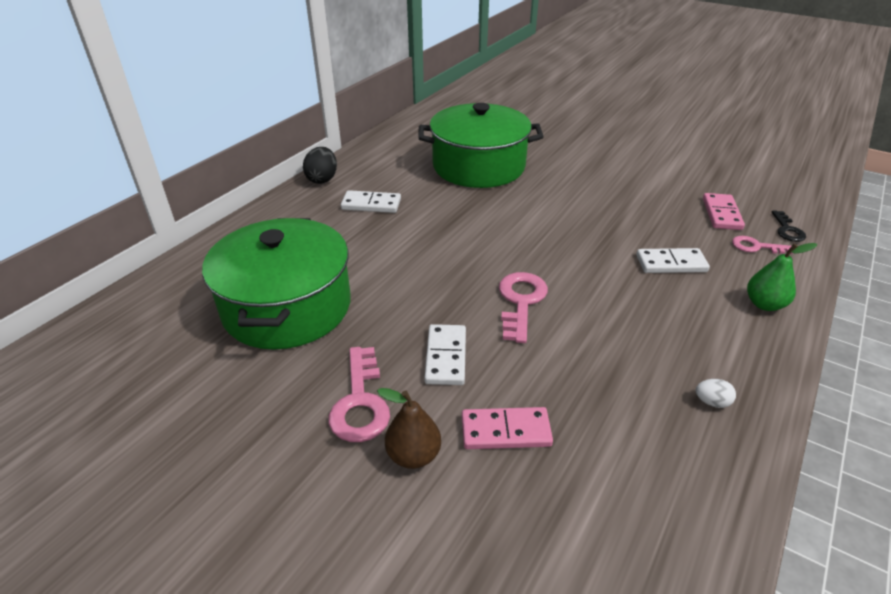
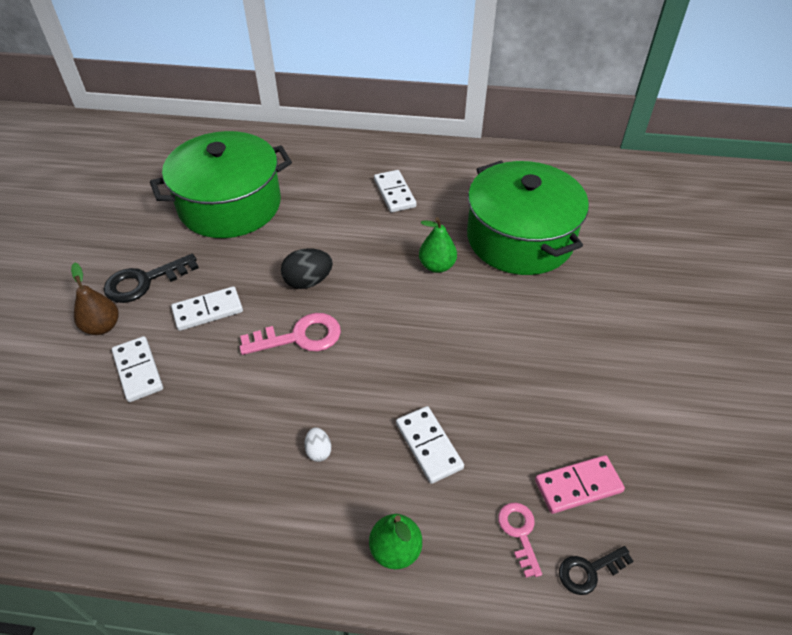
camera: 65 degrees right, 10 degrees up
(322, 179) = (415, 150): black egg -> black egg (308, 281)
(360, 403) = (144, 282): pink key -> black key
(481, 209) = (437, 266): none -> green pear
(505, 431) = (138, 370): pink domino -> white domino
(711, 402) = (214, 511): white egg -> white egg (318, 451)

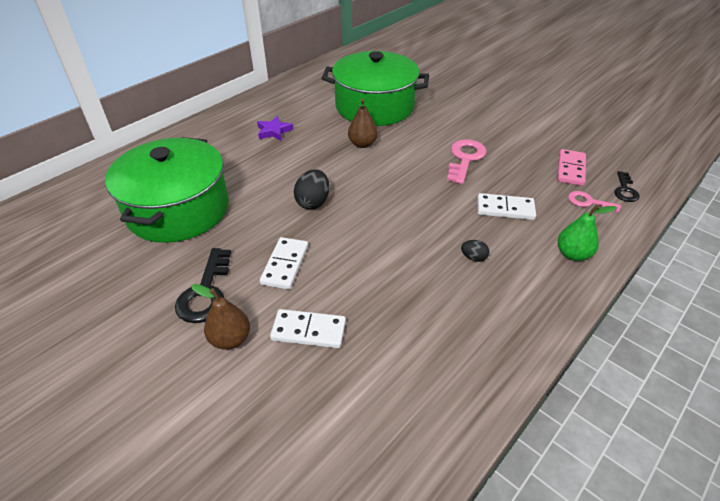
camera: 55 degrees left, 5 degrees down
(300, 337) = (363, 227): pink key -> pink key (465, 158)
(318, 451) = (473, 257): white egg -> black egg
(394, 193) = (274, 131): white domino -> purple star
(437, 266) = (362, 144): green pear -> brown pear

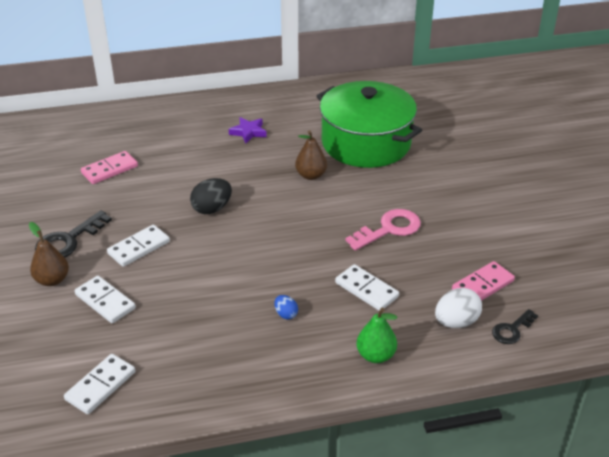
camera: 35 degrees right, 5 degrees down
(178, 209) = (110, 170): green pot -> pink domino
(398, 416) = (100, 386): none -> white domino
(473, 257) = (286, 314): black egg -> blue egg
(588, 202) = (456, 322): pink key -> white egg

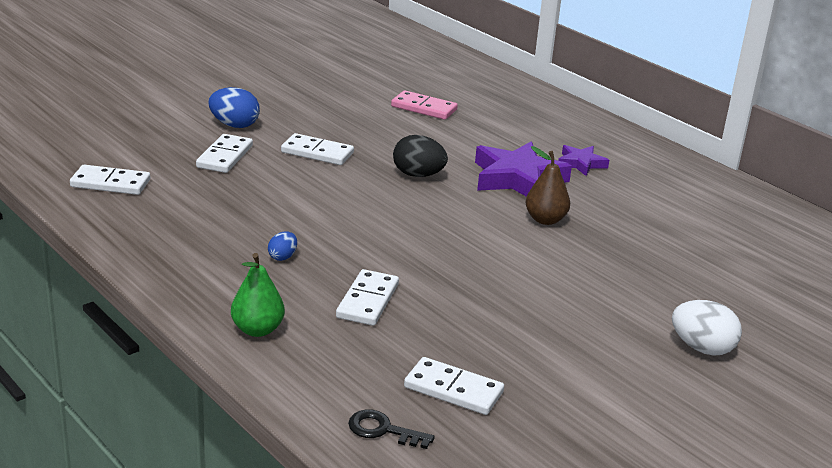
camera: 60 degrees right, 10 degrees down
(52, 280) = (234, 125): brown pear -> blue egg
(68, 241) = (295, 117): black key -> none
(249, 166) = (518, 178): none -> purple star
(366, 143) = (659, 243): green pot -> none
(389, 229) = (498, 295): pink key -> none
(456, 322) = (362, 379): white egg -> white egg (702, 348)
(483, 285) = (453, 390): pink domino -> white domino

